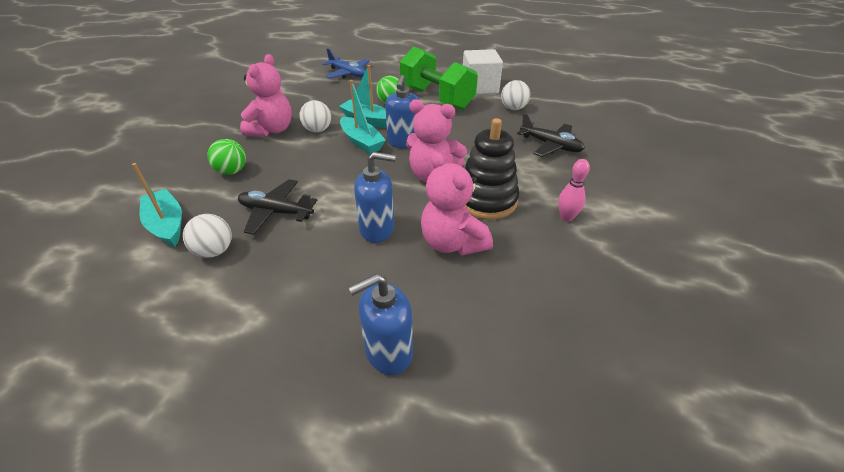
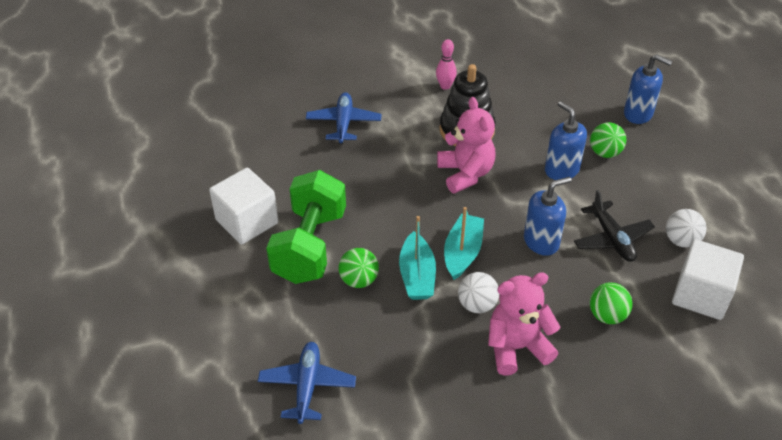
camera: 125 degrees left, 5 degrees up
(167, 225) = (701, 295): turquoise boat -> white cube
(363, 273) = (605, 153): none -> green ball
(404, 142) = (432, 220): blue soap dispenser -> blue soap dispenser (541, 241)
(452, 243) = (532, 127): pink teddy bear -> none
(513, 108) = (283, 173): white ball -> none
(550, 145) = (343, 123): black plane -> blue plane

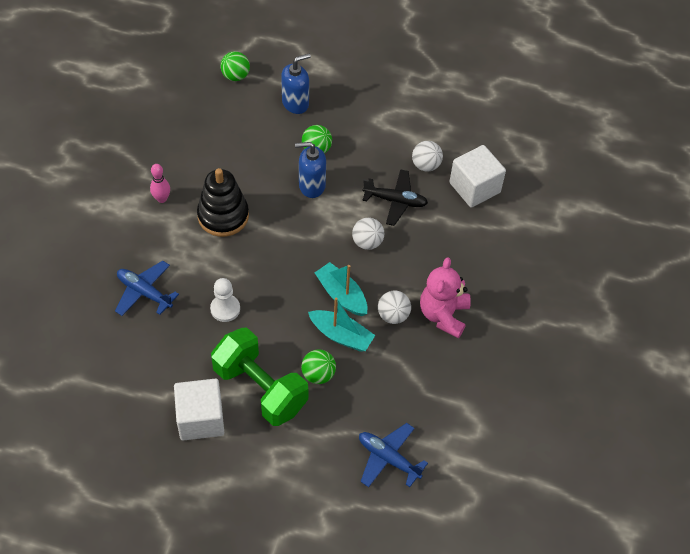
camera: 60 degrees left, 10 degrees up
(372, 180) = (225, 309): none -> white pawn
(465, 174) = (268, 245): pink teddy bear -> none
(541, 241) = (367, 242): blue soap dispenser -> white ball
(607, 315) = (454, 248): green ball -> green ball (235, 76)

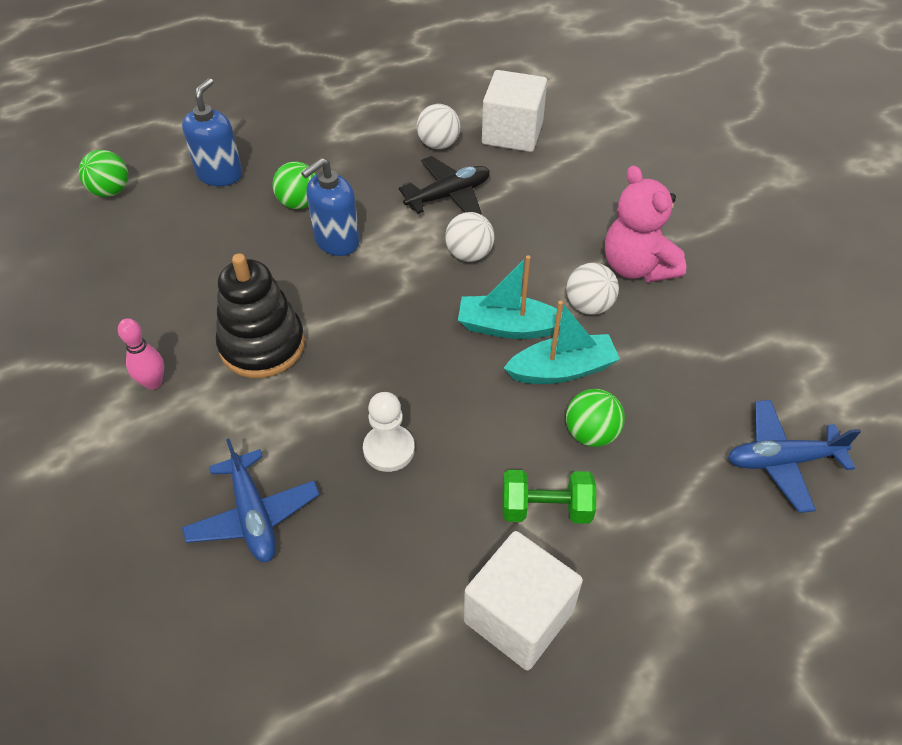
camera: 40 degrees left, 5 degrees down
(144, 292) = (253, 515): blue plane -> blue plane turned 105 degrees counterclockwise
(260, 388) = (546, 508): green dumbbell -> green dumbbell, size x0.53

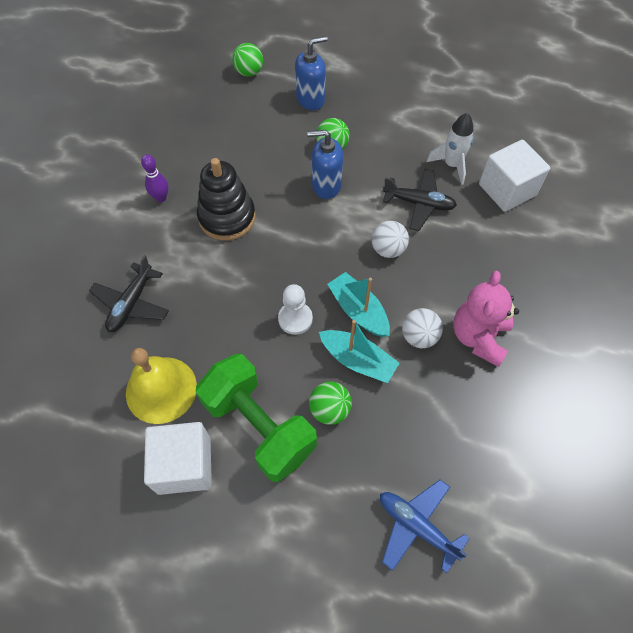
camera: 45 degrees right, 10 degrees up
(153, 383) = (161, 198): pink bowling pin -> purple bowling pin
(253, 515) = (131, 303): blue plane -> black plane
(389, 449) = (223, 325): white pawn -> white pawn (295, 319)
(399, 569) = (161, 389): none -> yellow bell
(438, 144) = (451, 165): white ball -> white rocket
(546, 508) = (259, 426): green dumbbell -> green dumbbell, size x1.89

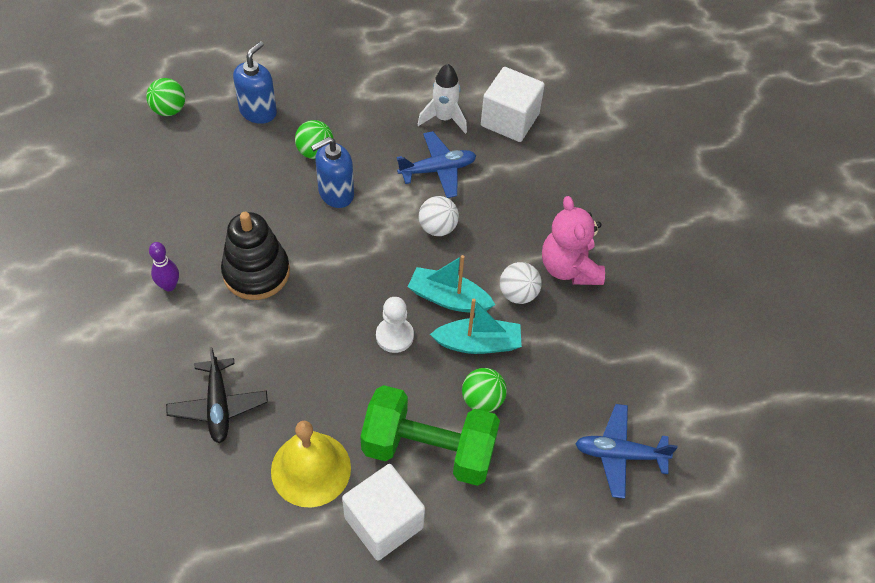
camera: 35 degrees left, 5 degrees down
(419, 203) = (438, 170): black plane -> blue plane

